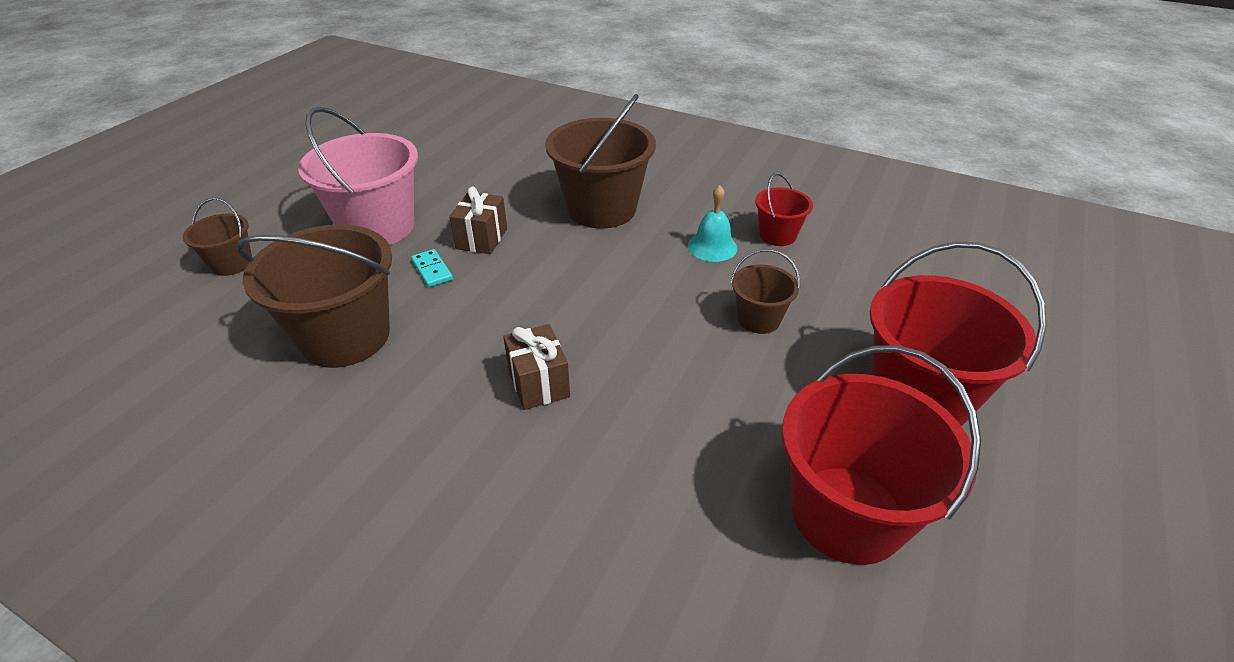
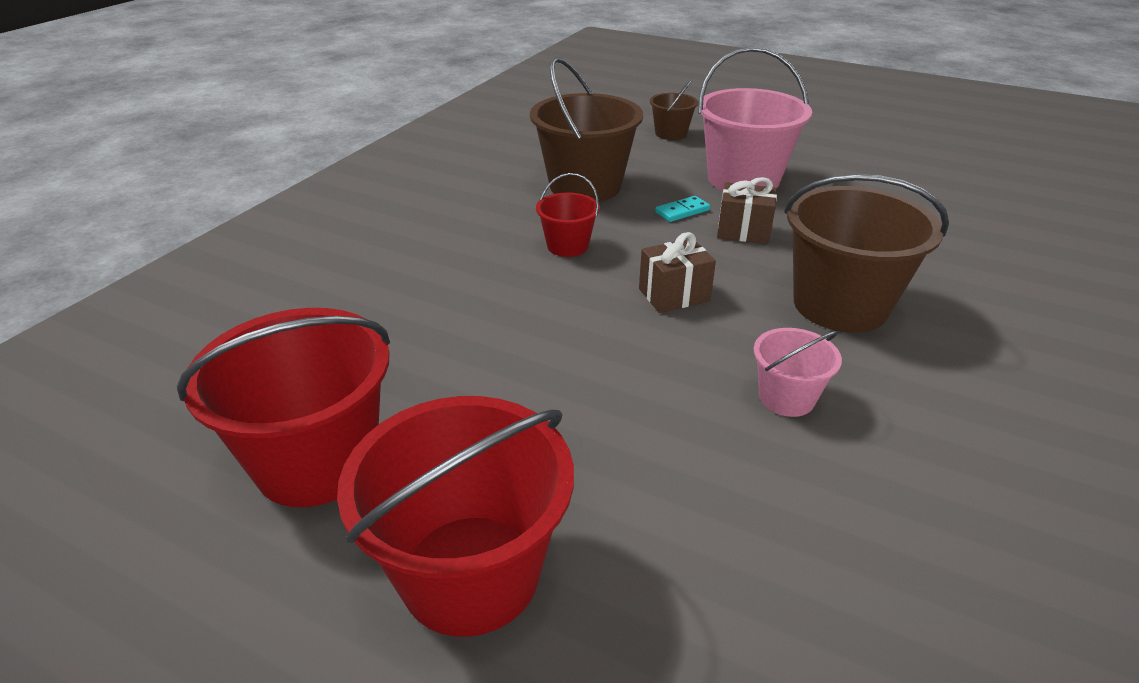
camera: 90 degrees right, 5 degrees down
(538, 383) = (525, 274): brown gift -> brown gift (674, 295)
(712, 246) = (786, 398): turquoise bell -> pink bucket
(758, 319) = (629, 428): brown bucket -> none
(777, 235) = (844, 473): red bucket -> red bucket (567, 246)

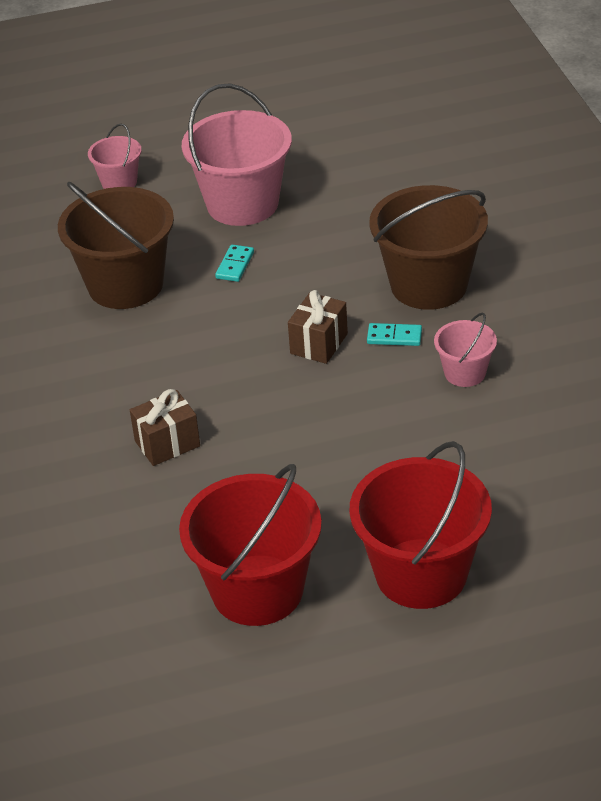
camera: 40 degrees left, 5 degrees up
(567, 246) = (192, 350): red bucket -> none
(671, 133) = (119, 182): brown bucket -> pink bucket
(743, 231) = (301, 258): brown gift -> brown gift (167, 443)
(751, 327) = (394, 337): none -> turquoise domino

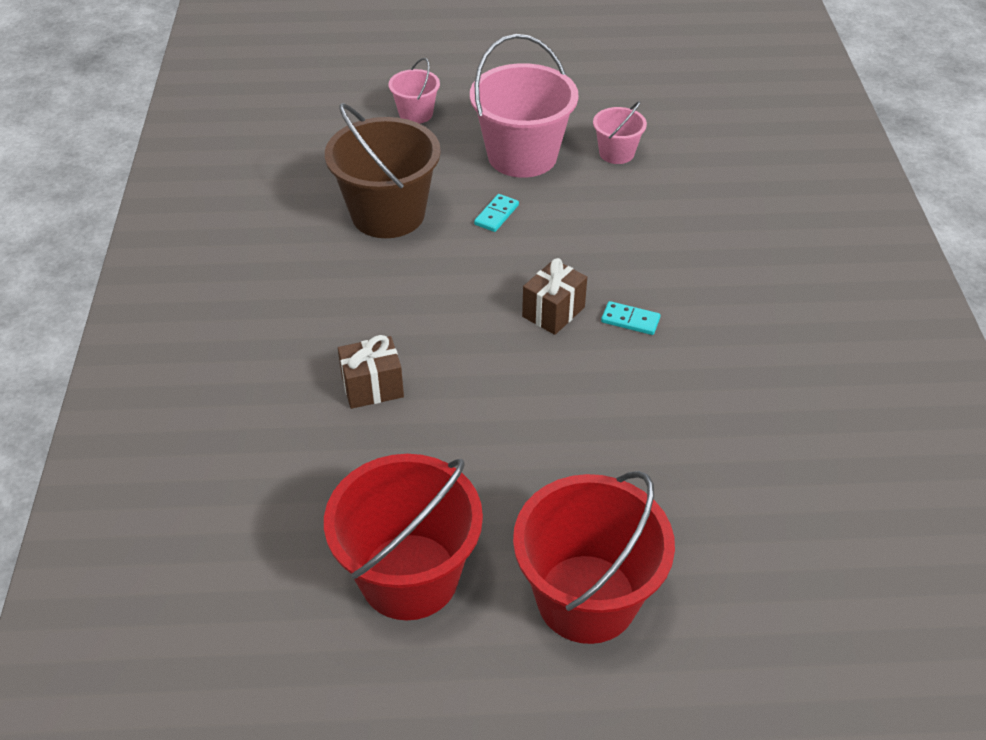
camera: 10 degrees right, 5 degrees up
(429, 285) = (679, 272): brown bucket -> none
(465, 373) = (691, 374): pink bucket -> pink bucket (616, 153)

